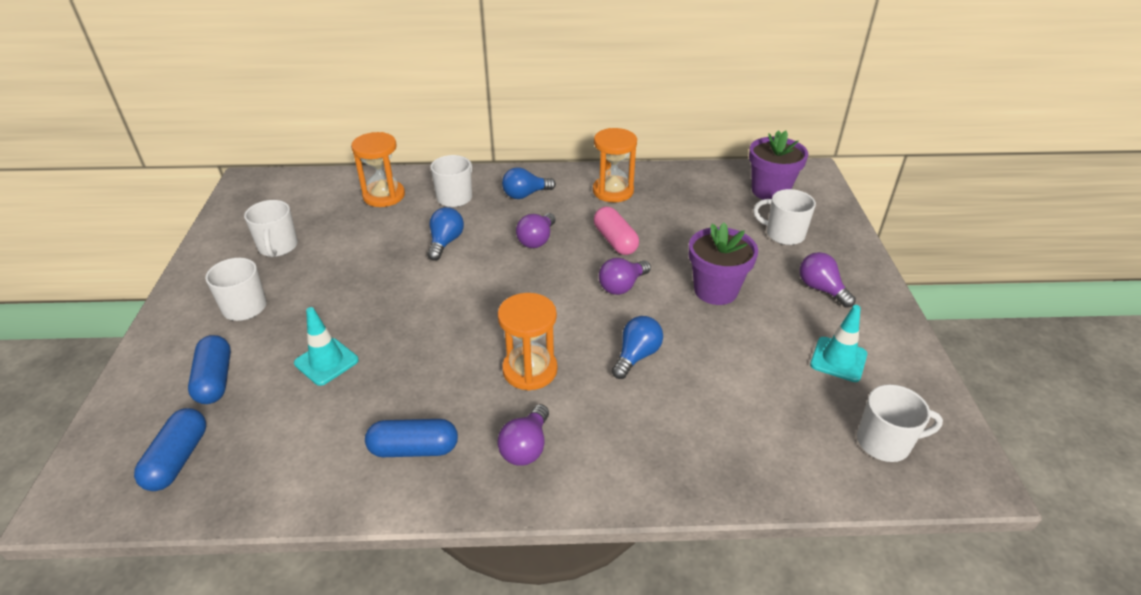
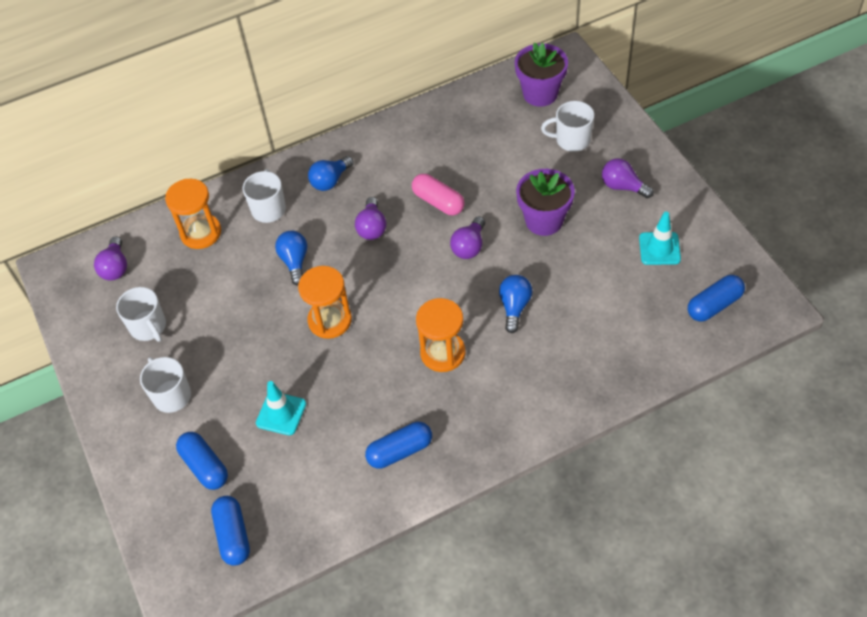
camera: 20 degrees left, 15 degrees up
(526, 447) = (478, 414): purple light bulb -> purple light bulb (115, 267)
(613, 191) = (406, 146): orange hourglass -> orange hourglass (330, 320)
(885, 442) = (714, 305): white mug -> blue capsule

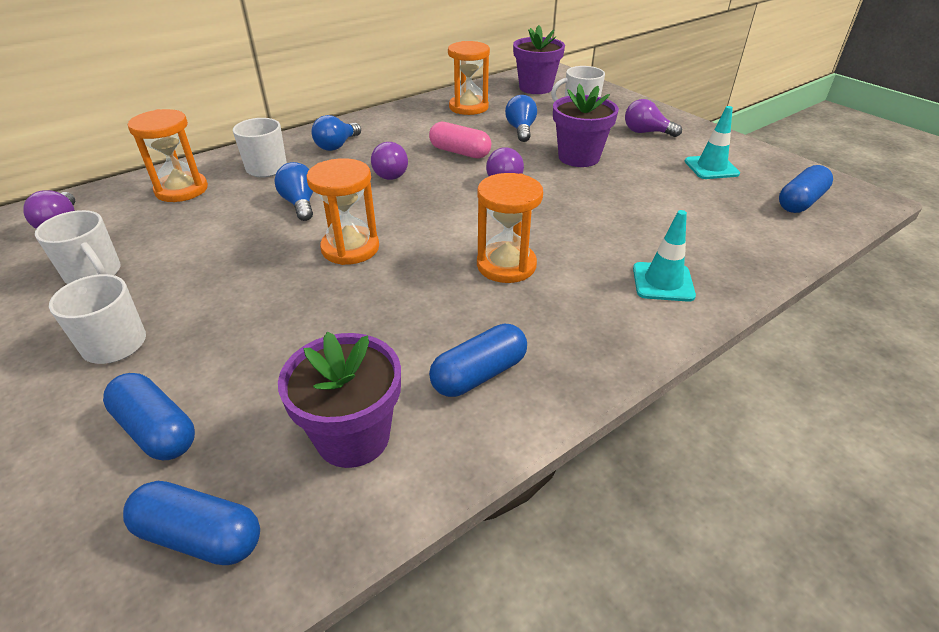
camera: 15 degrees left, 15 degrees down
(233, 535) = (200, 536): blue capsule -> blue capsule turned 45 degrees counterclockwise
(281, 413) = (288, 348): turquoise traffic cone -> turquoise traffic cone (663, 282)
(316, 486) = (353, 437): none -> purple flower pot
(463, 125) = (468, 107): none -> orange hourglass
(514, 307) = (578, 220): blue light bulb -> blue light bulb (521, 130)

